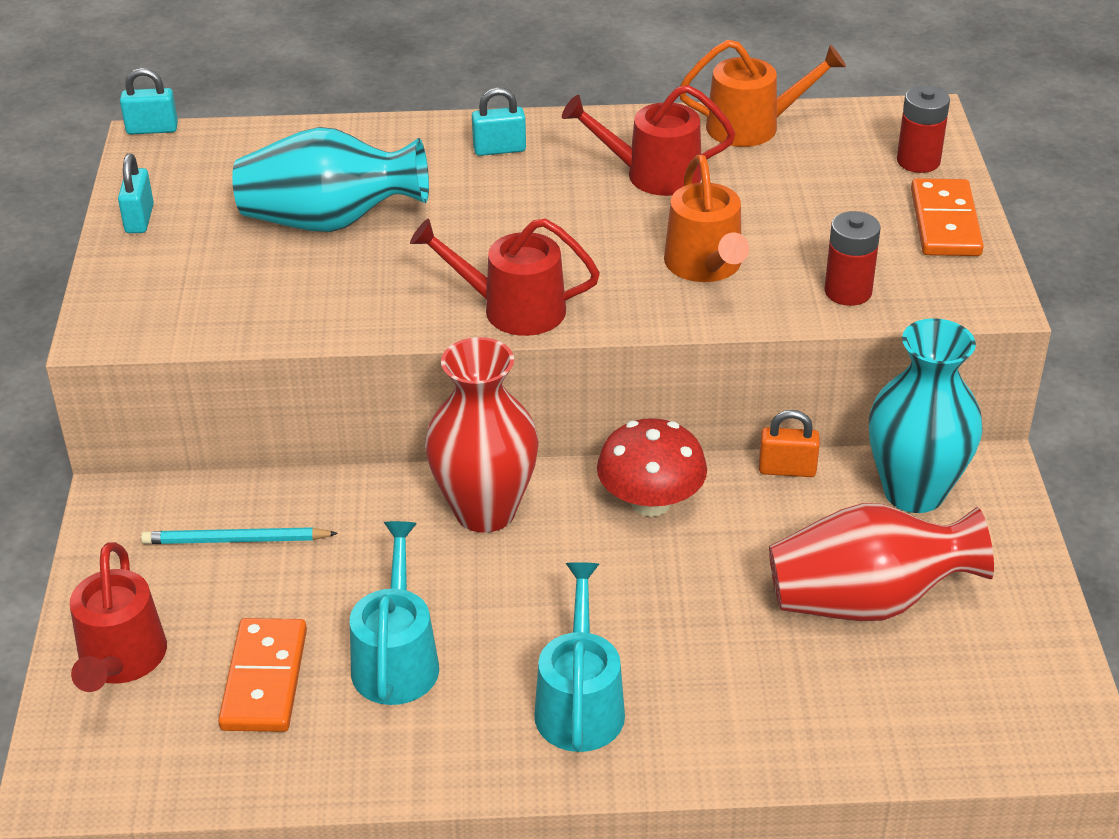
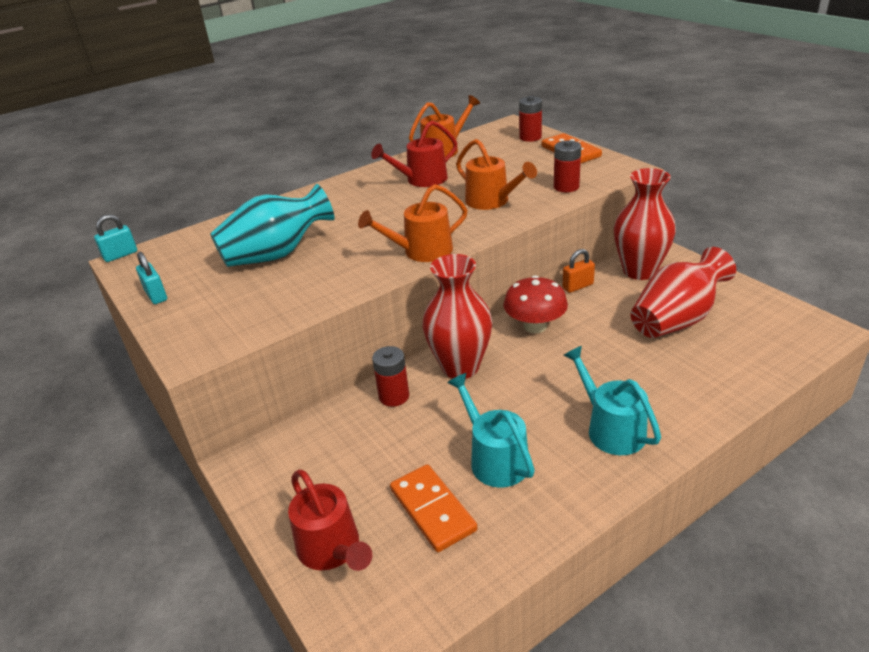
camera: 30 degrees left, 5 degrees down
(235, 540) = (338, 447): turquoise pencil -> none
(362, 508) = (394, 396): none -> red battery
(499, 149) = (333, 196): turquoise padlock -> none
(513, 309) = (422, 251): red watering can -> orange watering can
(914, 492) = (639, 271): turquoise vase -> red vase

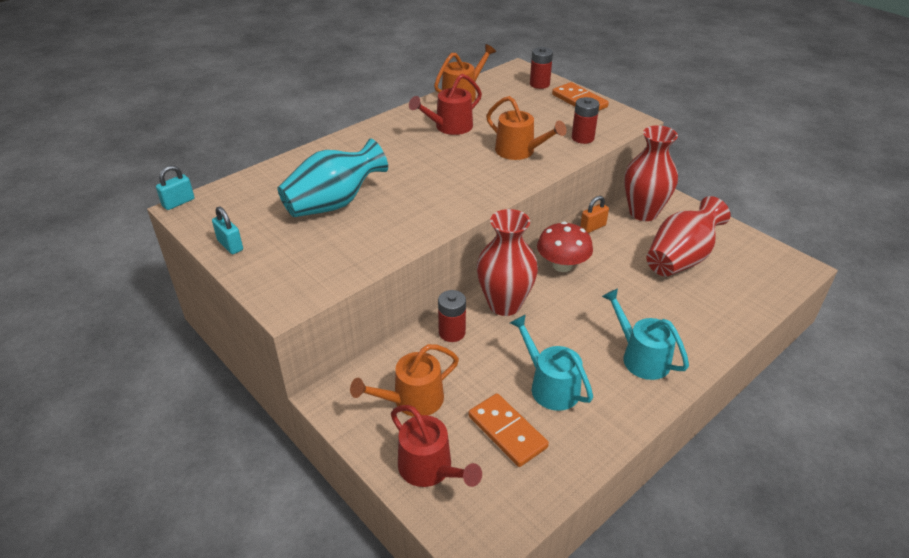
camera: 10 degrees left, 5 degrees up
(422, 251) = (468, 201): orange watering can -> orange watering can (412, 400)

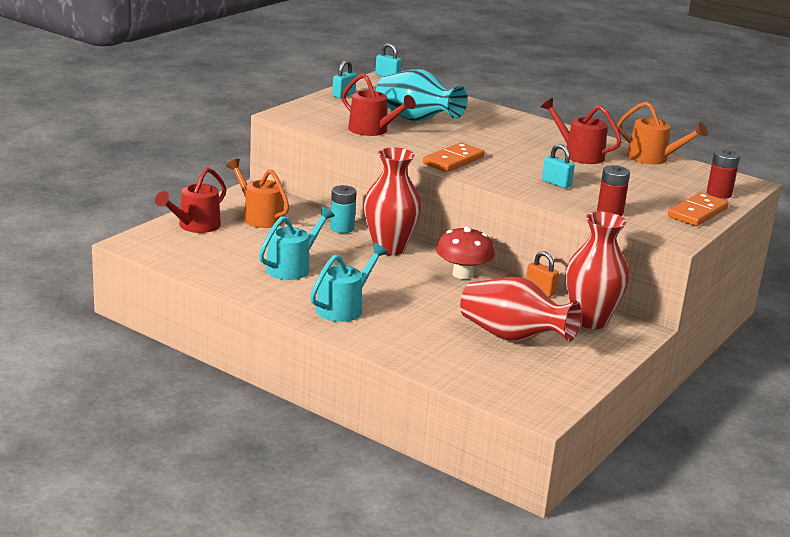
camera: 75 degrees right, 15 degrees down
(360, 239) = (372, 130): none -> red watering can
(452, 332) = (342, 228): red battery -> turquoise battery
(507, 432) = (237, 251): orange domino -> orange domino (453, 160)
(519, 151) = (556, 183): orange watering can -> turquoise padlock

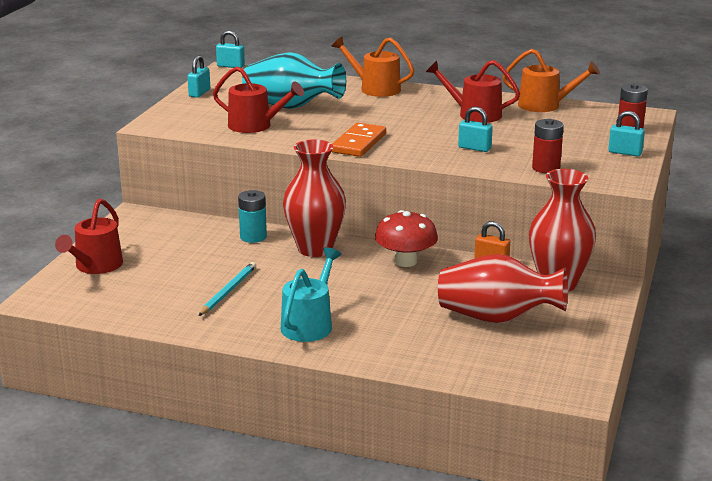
camera: 15 degrees left, 0 degrees up
(259, 217) = (159, 242): orange watering can -> orange watering can (375, 89)
(292, 267) = (228, 291): turquoise watering can -> turquoise pencil
(697, 212) = (625, 153): orange domino -> turquoise padlock

